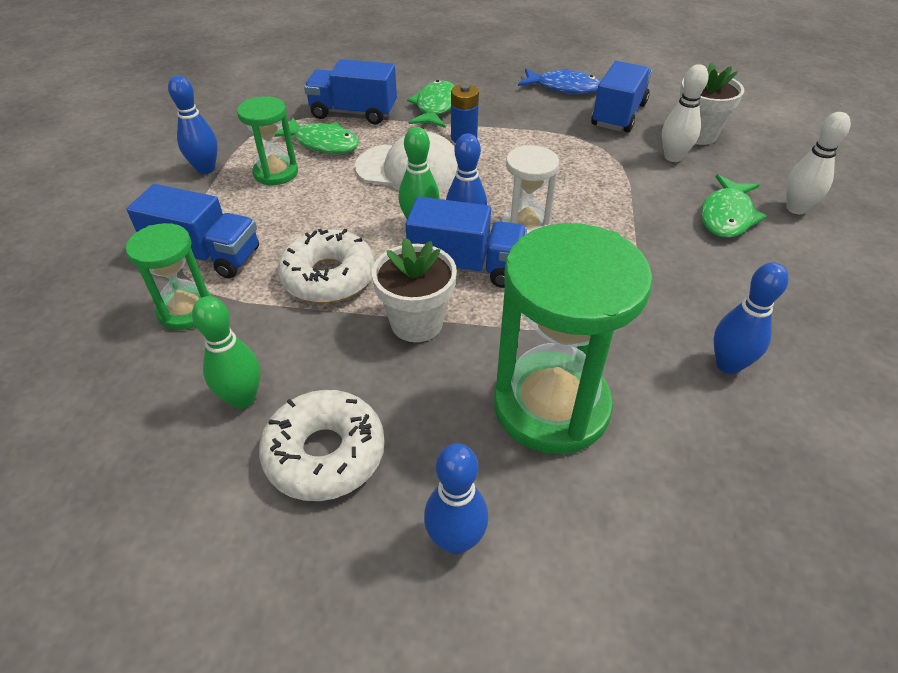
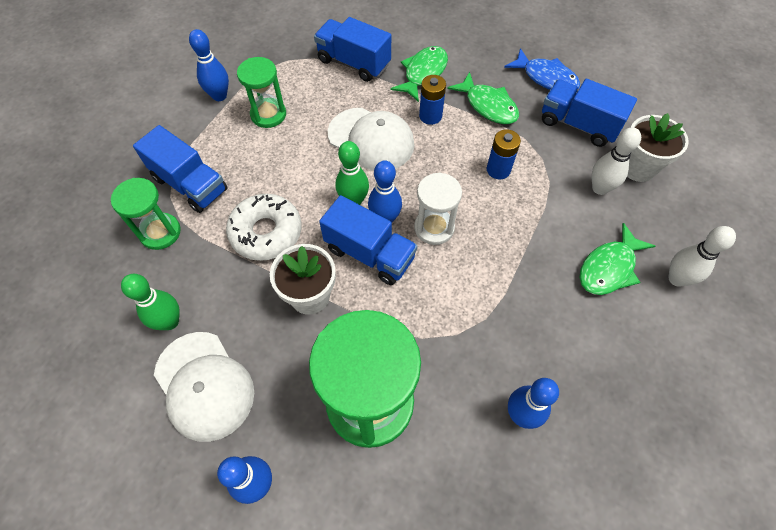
camera: 20 degrees right, 15 degrees up
(323, 143) = (316, 92): green fish -> green fish (488, 105)
(325, 453) = (204, 385): white donut -> white cap
(562, 165) = (498, 170): none -> blue battery
(618, 115) = (578, 124): blue truck -> blue truck turned 105 degrees counterclockwise

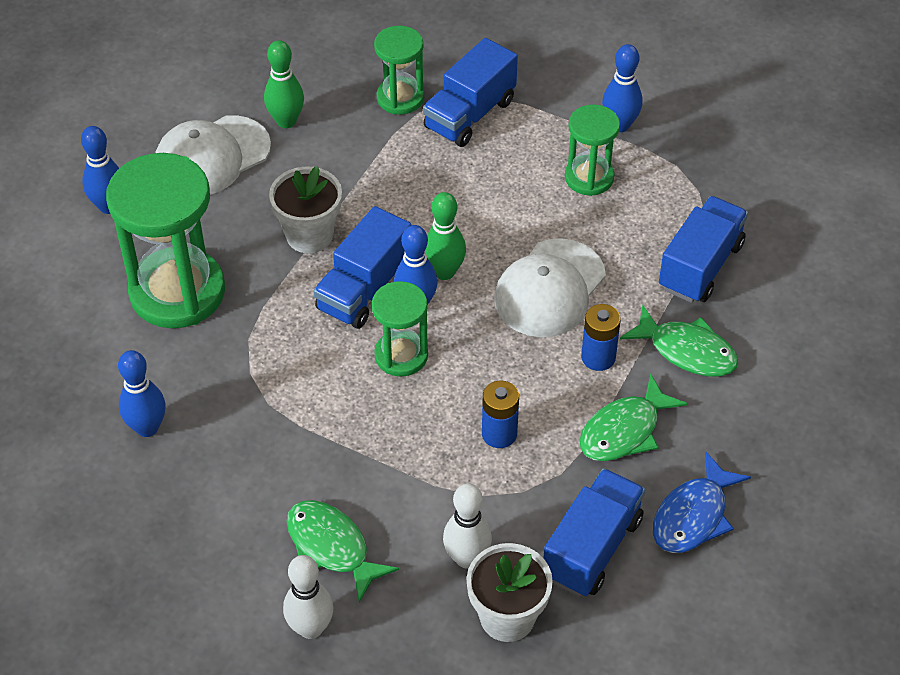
camera: 90 degrees right, 10 degrees down
(266, 232) = (398, 190): white donut -> none
(434, 228) = (401, 355): white hourglass -> green hourglass

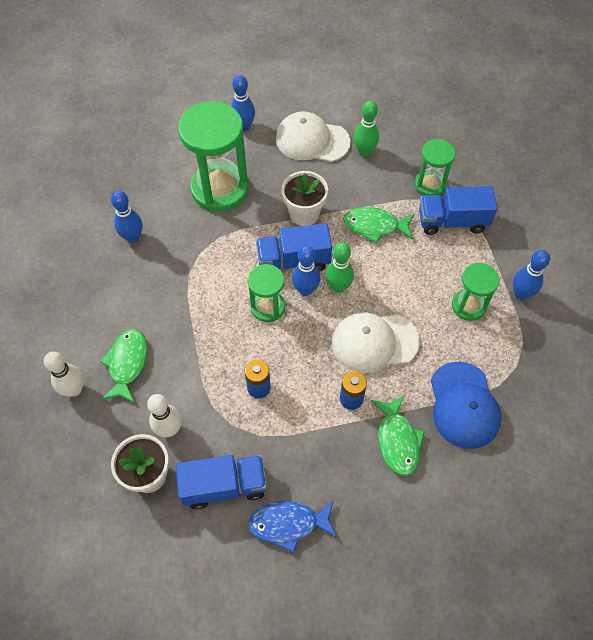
camera: 50 degrees right, 10 degrees up
(624, 430) = (314, 447): green fish -> green fish (374, 226)
(700, 266) = (463, 405): blue truck -> blue cap

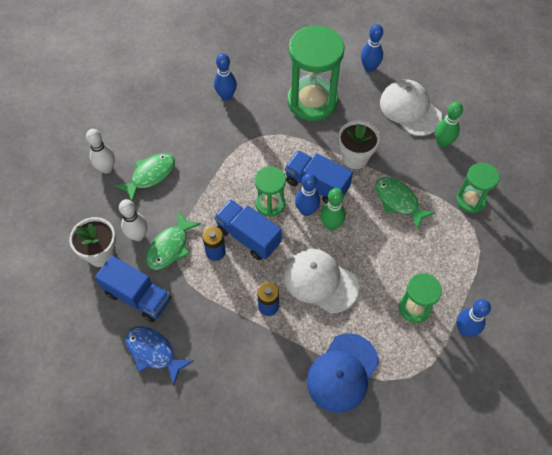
camera: 40 degrees right, 0 degrees up
(397, 440) = (273, 358): green fish -> green fish (170, 247)
(452, 221) = (462, 239): blue truck -> blue truck (248, 236)

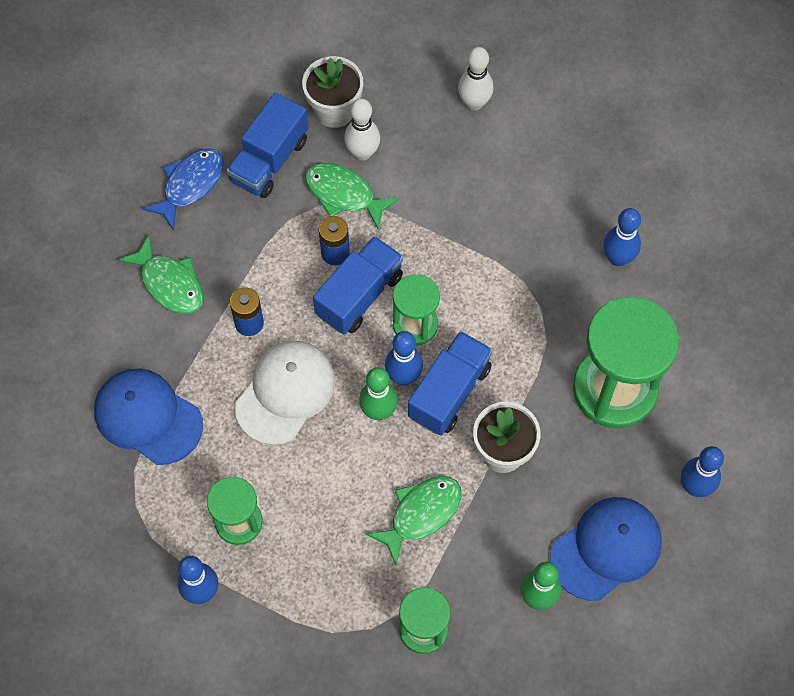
camera: 90 degrees right, 5 degrees up
(150, 175) = (463, 160): green fish -> green fish (169, 283)
(410, 109) = (606, 549): white cap -> blue cap

